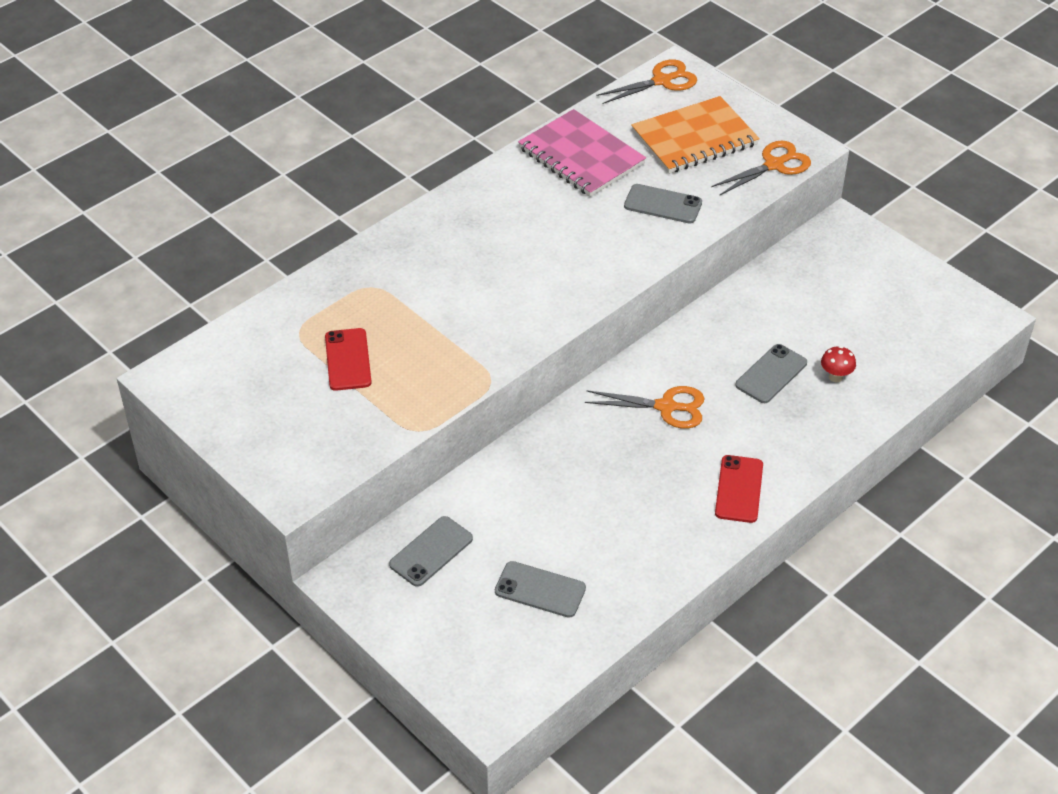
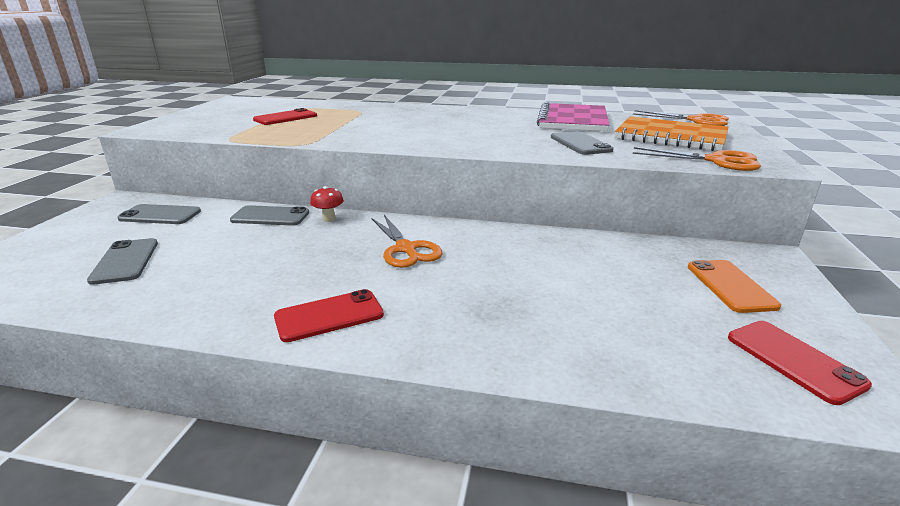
camera: 55 degrees right, 20 degrees down
(771, 374) = (516, 282): grey phone -> grey phone (270, 216)
(835, 377) = (570, 320): red mushroom -> red mushroom (329, 219)
(859, 276) = (730, 286): none -> orange phone
(939, 315) = (794, 360): none -> red phone

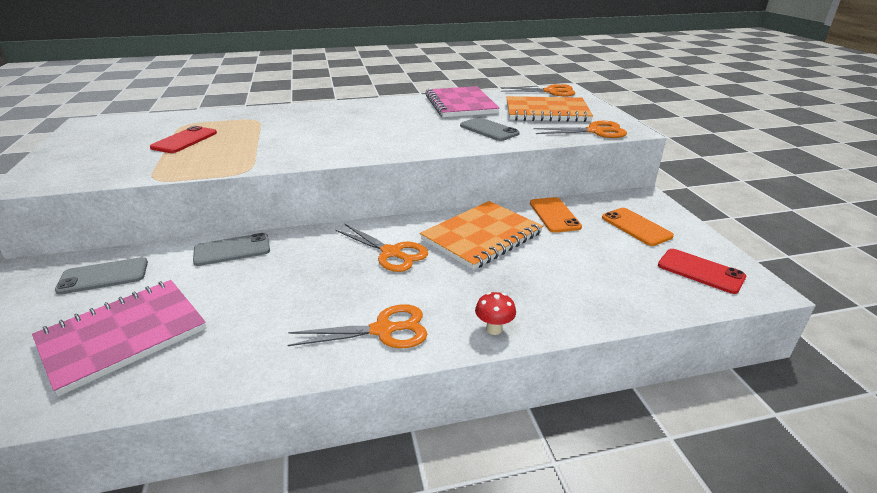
camera: 25 degrees left, 5 degrees up
(125, 261) = (123, 336): grey phone -> pink notebook
(329, 219) = (294, 240): red mushroom -> red mushroom (494, 329)
(329, 316) = (383, 330): red phone -> orange scissors
(516, 254) = (482, 236): none -> orange notebook
(624, 251) = (554, 215): none -> orange phone

